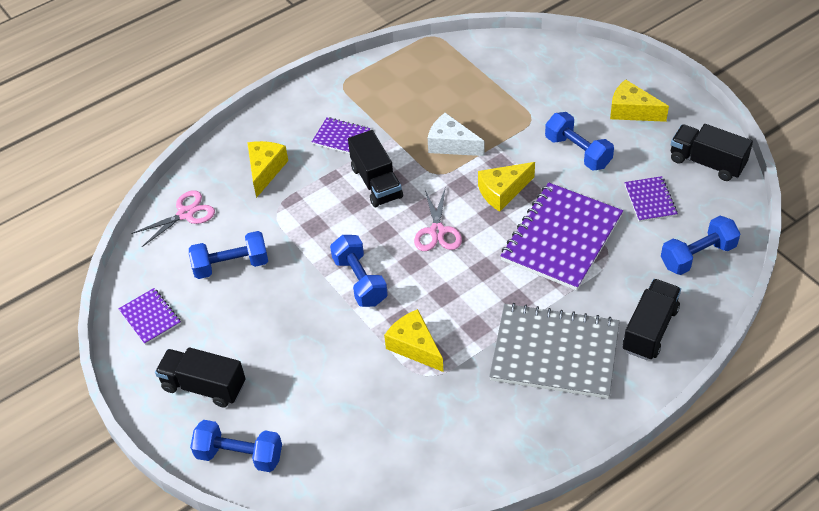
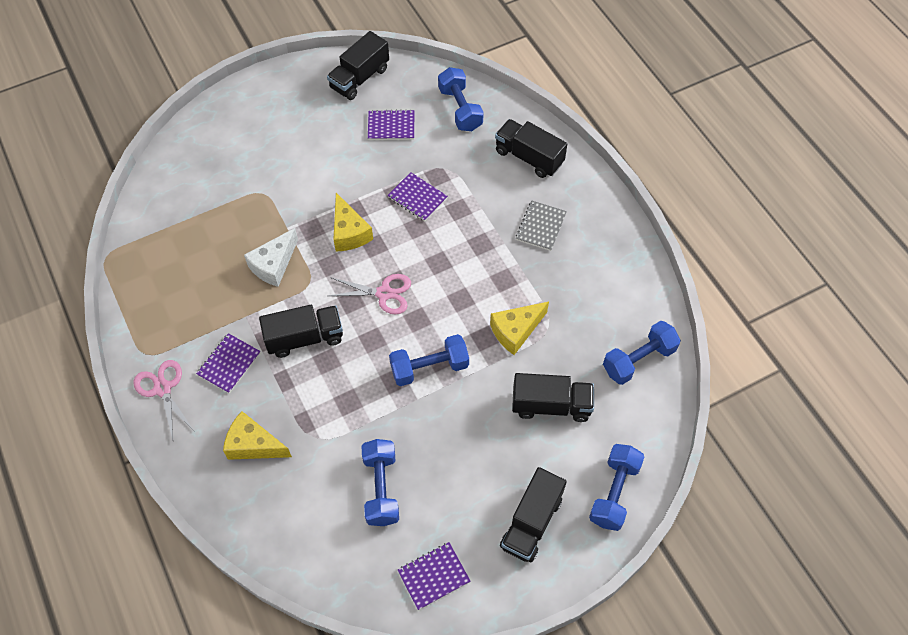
camera: 85 degrees left, 10 degrees up
(186, 214) = (294, 534): pink scissors -> pink scissors (163, 388)
(332, 388) = (551, 405): none -> black truck
(555, 353) = (540, 226): grey notebook -> grey notebook, size x0.48
(561, 238) = (417, 198): purple notebook -> purple notebook, size x0.48
(578, 152) = (317, 165): blue dumbbell -> blue dumbbell (638, 360)
(631, 111) = (279, 115): yellow cheese -> none

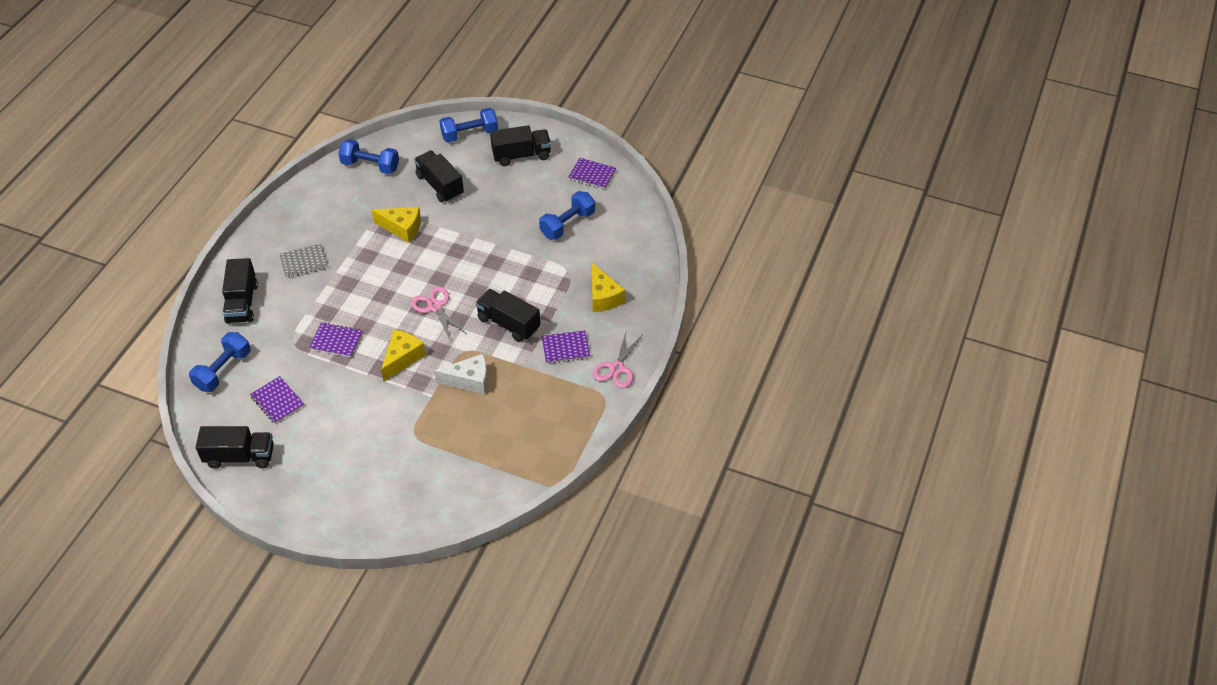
camera: 130 degrees left, 10 degrees down
(417, 198) = (336, 341): purple notebook -> purple notebook turned 75 degrees counterclockwise
(429, 368) = (468, 251): blue dumbbell -> none

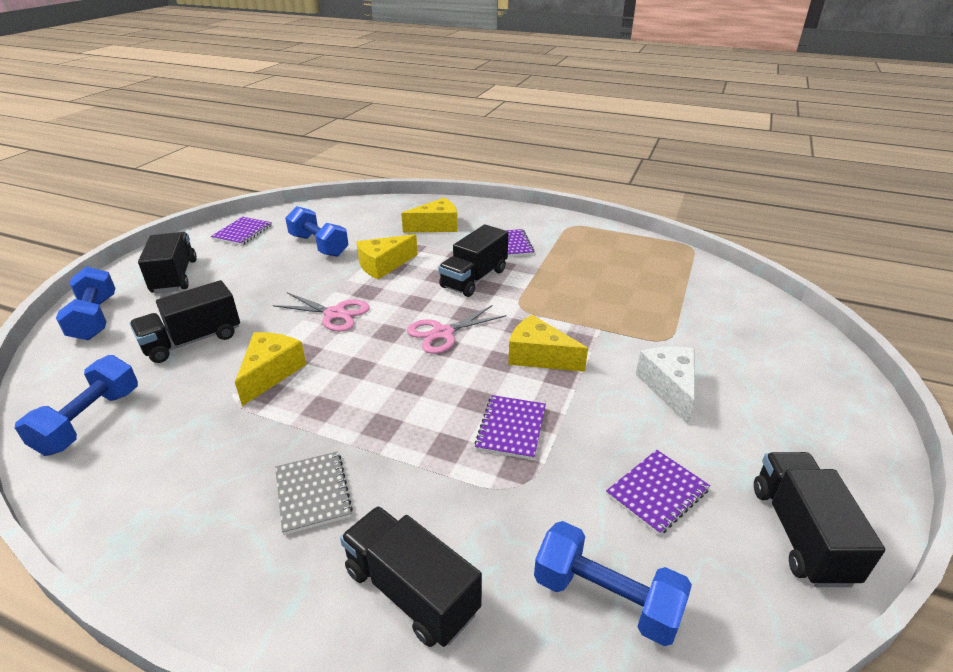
camera: 90 degrees left, 15 degrees down
(242, 303) = (411, 591): black truck -> black truck turned 135 degrees counterclockwise
(469, 380) = (567, 302): white cheese -> white cheese (669, 387)
(532, 267) = (383, 265): none -> yellow cheese
(617, 368) = (533, 220): pink scissors -> pink scissors (335, 314)

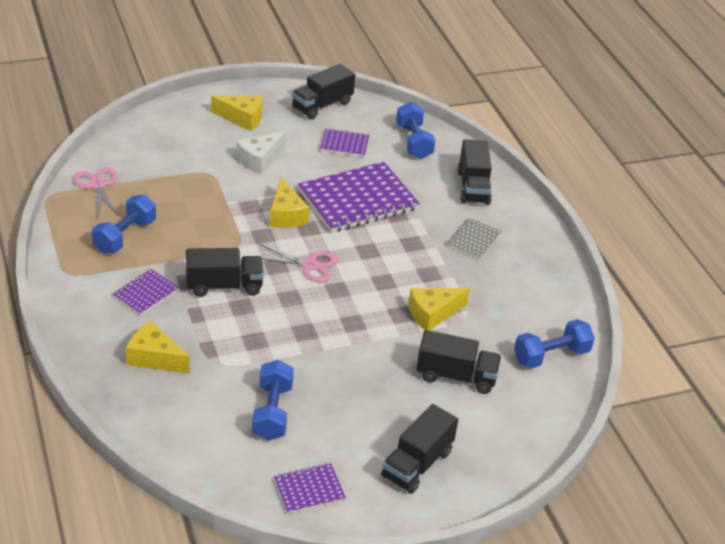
camera: 135 degrees left, 5 degrees up
(94, 318) = (506, 455): blue dumbbell -> blue dumbbell (125, 236)
(335, 314) = (349, 329): pink scissors -> pink scissors (98, 185)
(383, 265) = (259, 347): yellow cheese -> yellow cheese (242, 118)
(511, 428) = (358, 200): purple notebook -> purple notebook, size x2.08

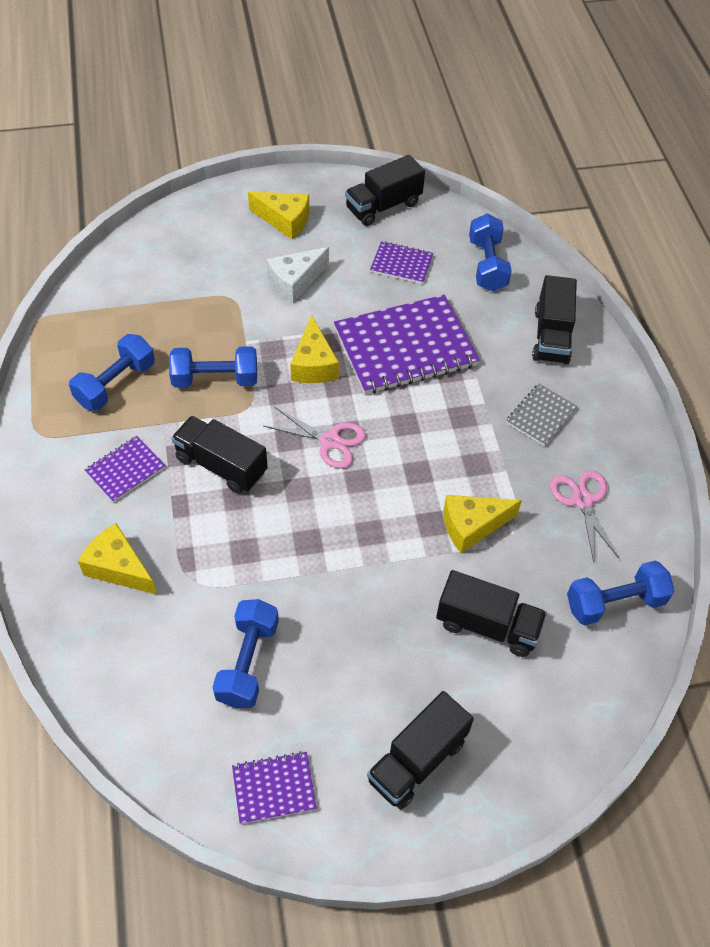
camera: 10 degrees right, 15 degrees up
(98, 185) = (97, 308): pink scissors -> pink scissors (582, 500)
(207, 229) = (215, 379): none -> blue dumbbell
(224, 286) = (221, 465): black truck -> black truck turned 150 degrees counterclockwise

